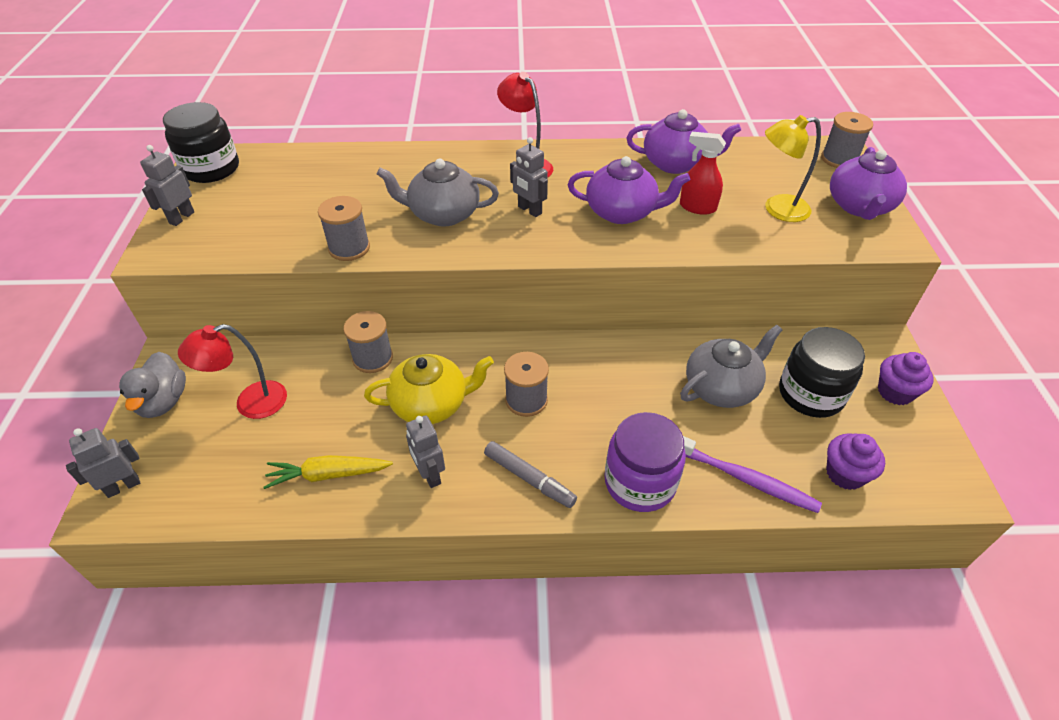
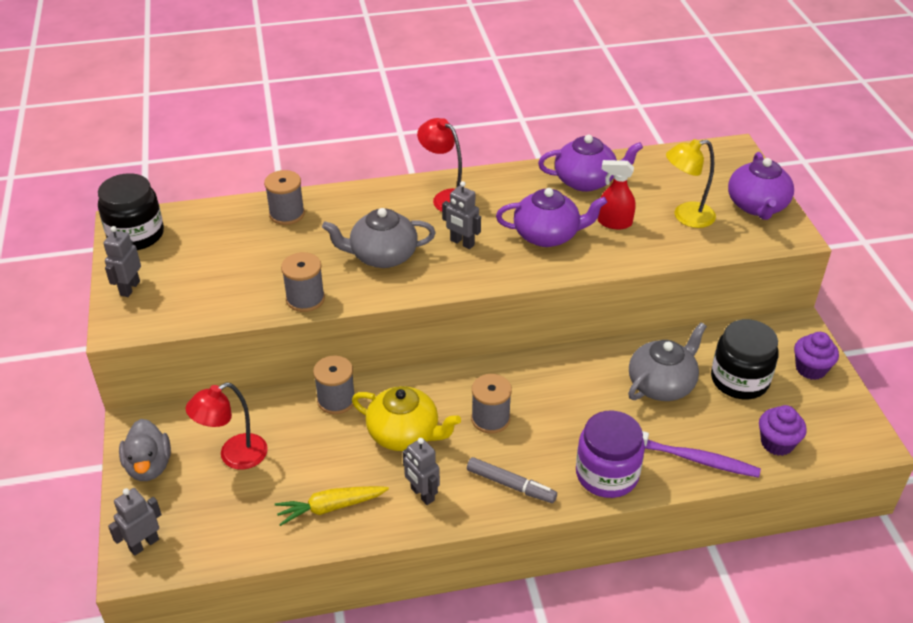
camera: 10 degrees left, 5 degrees down
(431, 404) = (404, 434): yellow teapot -> yellow teapot turned 45 degrees clockwise
(839, 159) = (733, 160): grey spool -> grey spool (287, 214)

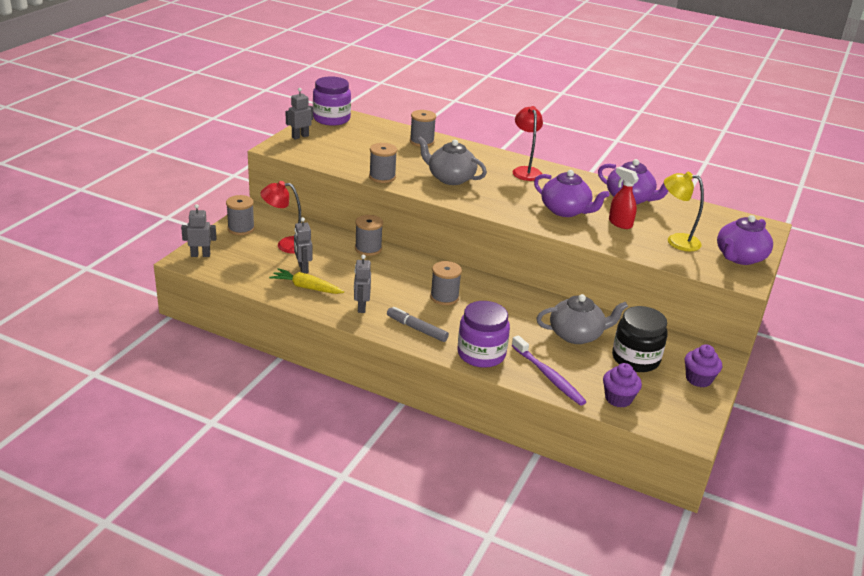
camera: 35 degrees right, 10 degrees down
(136, 235) = (331, 119): black jar -> purple jar
(149, 466) = (241, 228): grey duck -> grey spool
(404, 434) = (386, 279): yellow teapot -> none
(462, 243) = (506, 192): grey robot -> grey robot (303, 268)
(511, 485) = (416, 329): grey marker -> grey marker turned 150 degrees clockwise

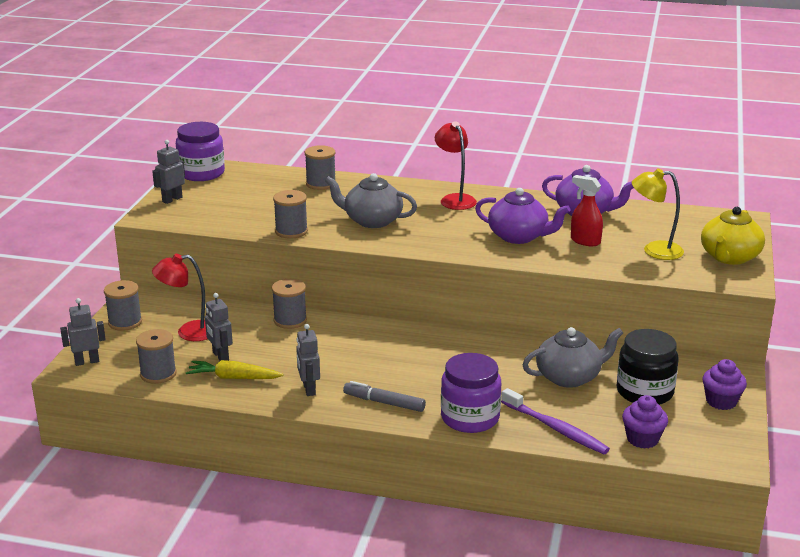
camera: 10 degrees left, 5 degrees down
(444, 297) = (402, 361): grey spool -> grey spool (158, 374)
(739, 257) = (729, 257): purple teapot -> yellow teapot

